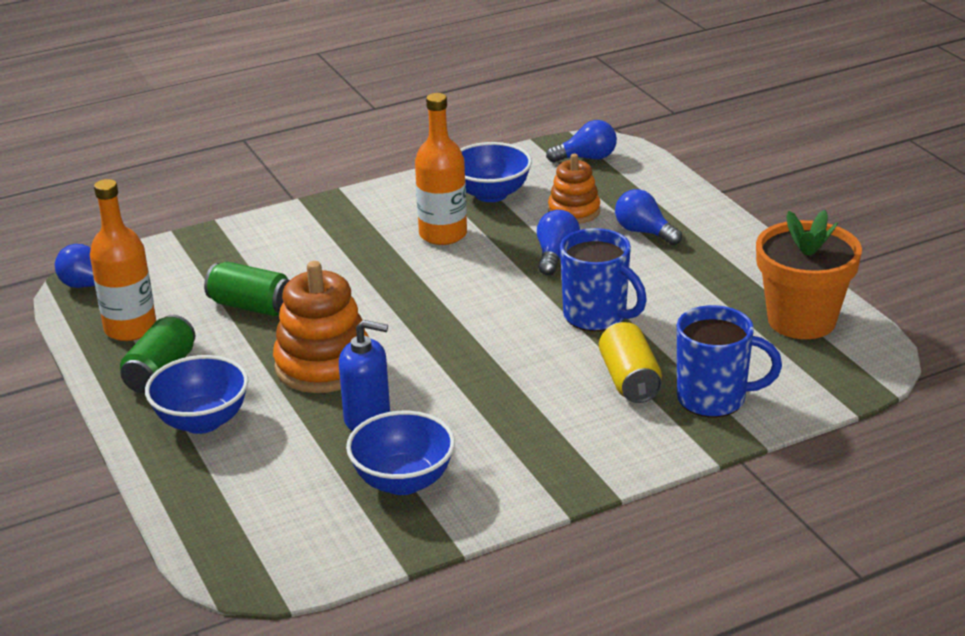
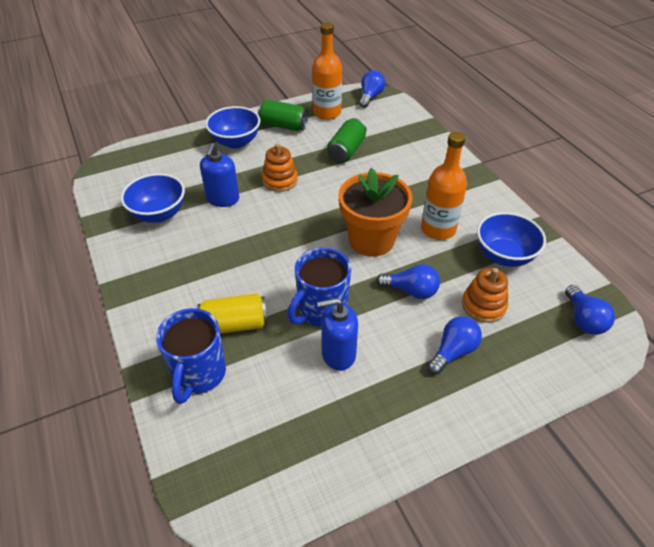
camera: 90 degrees right, 15 degrees up
(323, 365) = (280, 180): orange stacking toy -> orange stacking toy, size x0.61
(661, 303) = (338, 354): none -> blue soap dispenser
(801, 320) = (302, 458): orange flower pot -> orange flower pot (371, 240)

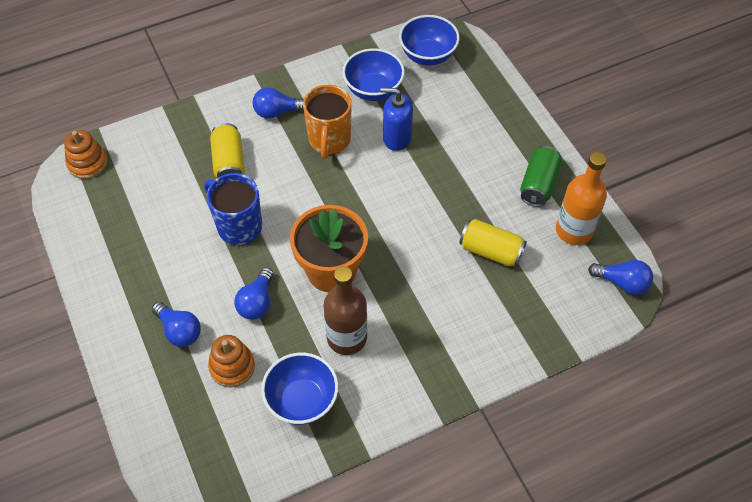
camera: 90 degrees right, 10 degrees up
(199, 374) = (180, 143): blue mug -> none
(218, 244) = (329, 140): none -> orange mug
(235, 142) = (499, 140): blue bowl -> blue bowl (428, 55)
(280, 180) = (429, 186): orange stacking toy -> orange stacking toy (87, 163)
(338, 354) = (188, 239): blue soap dispenser -> none
(346, 151) = (491, 251): green can -> yellow can
(438, 229) = (347, 338): orange bottle -> brown bottle
(583, 319) = (204, 462): blue light bulb -> blue light bulb (277, 112)

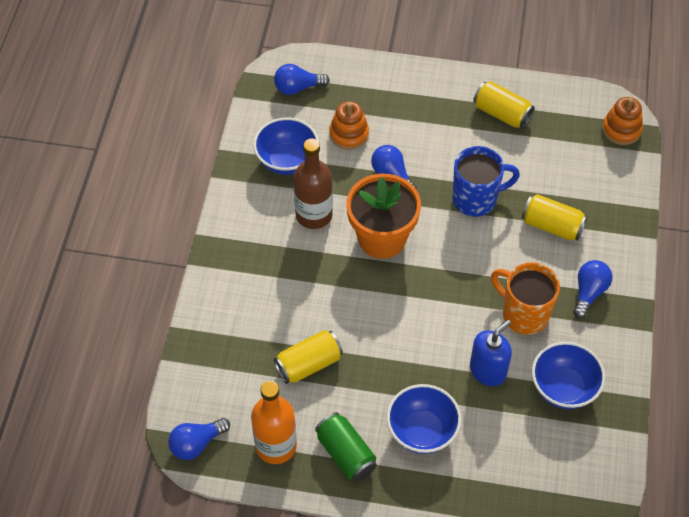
camera: 125 degrees right, 0 degrees up
(124, 257) = (502, 114): none -> yellow can
(179, 331) = (405, 118): blue light bulb -> blue light bulb (297, 88)
(428, 55) = (579, 468): blue bowl -> blue bowl (422, 431)

